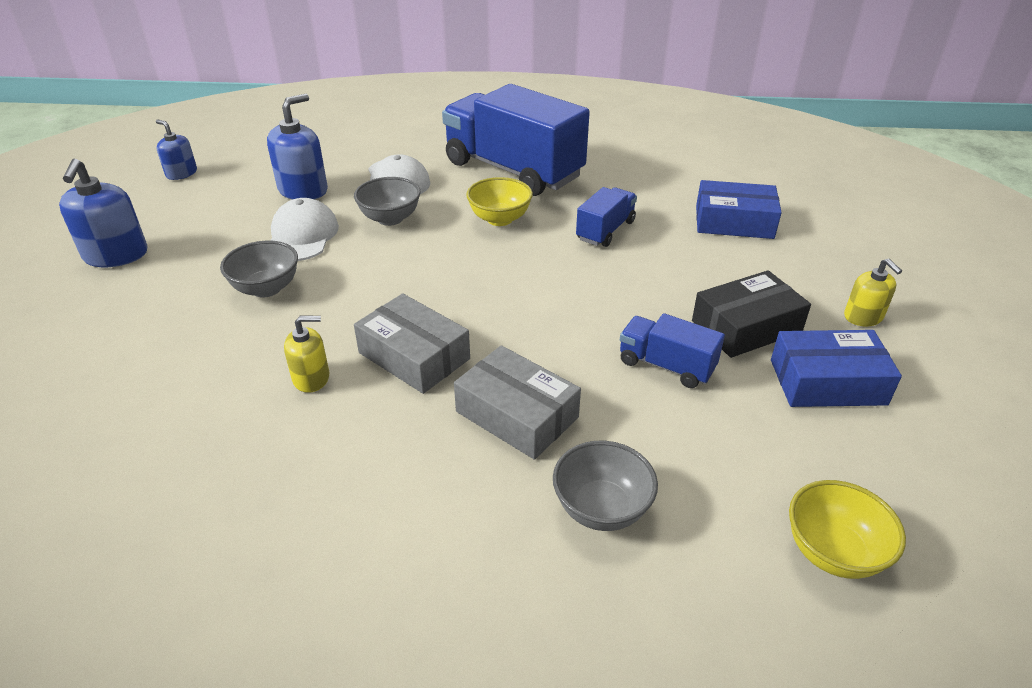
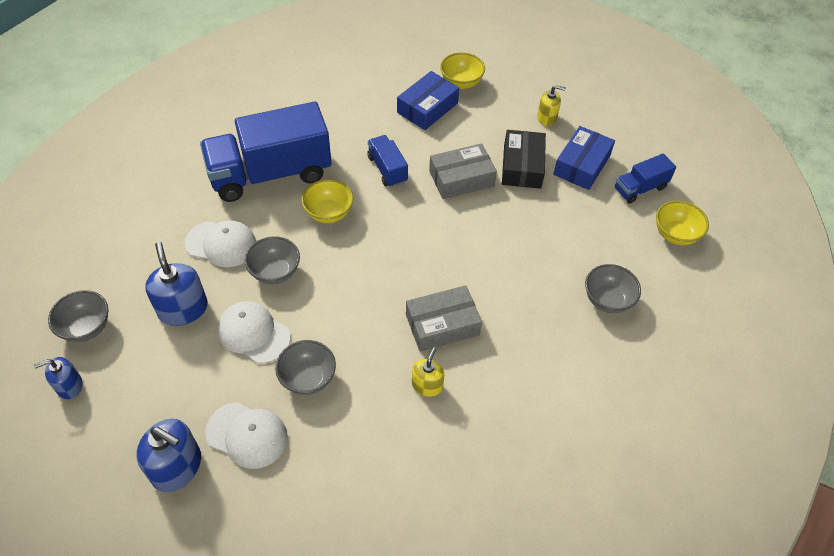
camera: 60 degrees left, 15 degrees up
(172, 279) = (247, 435): none -> white cap
(248, 157) = (86, 327): none -> grey bowl
(516, 414) = (524, 300): grey box -> grey box (461, 178)
(666, 366) = (529, 217): blue truck -> blue truck (640, 188)
(810, 229) = (461, 83): none -> yellow bowl

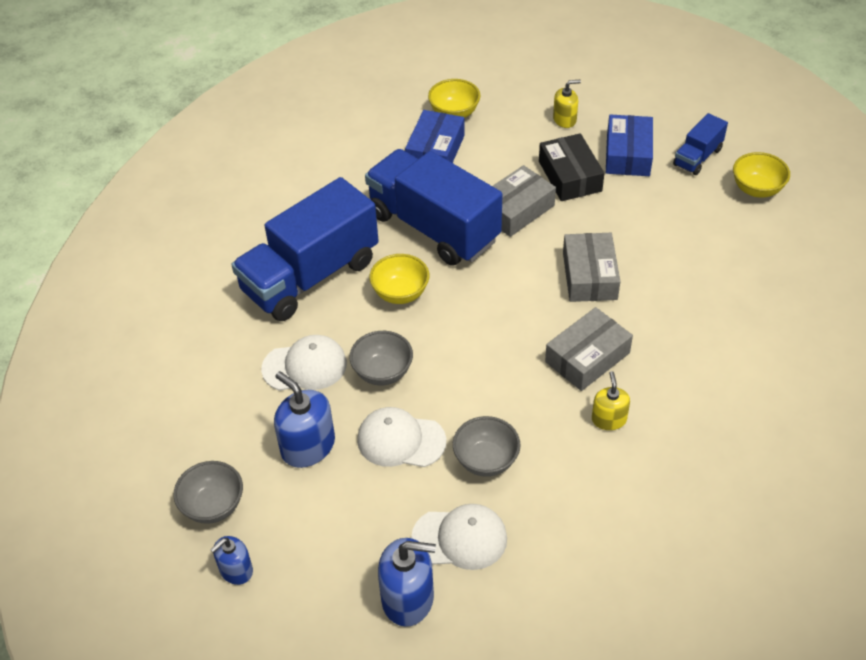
camera: 20 degrees left, 5 degrees down
(387, 169) = (433, 227): blue truck -> blue truck, size x2.15
(486, 256) = (589, 276): none -> grey box
(607, 300) = (730, 274): grey bowl -> none

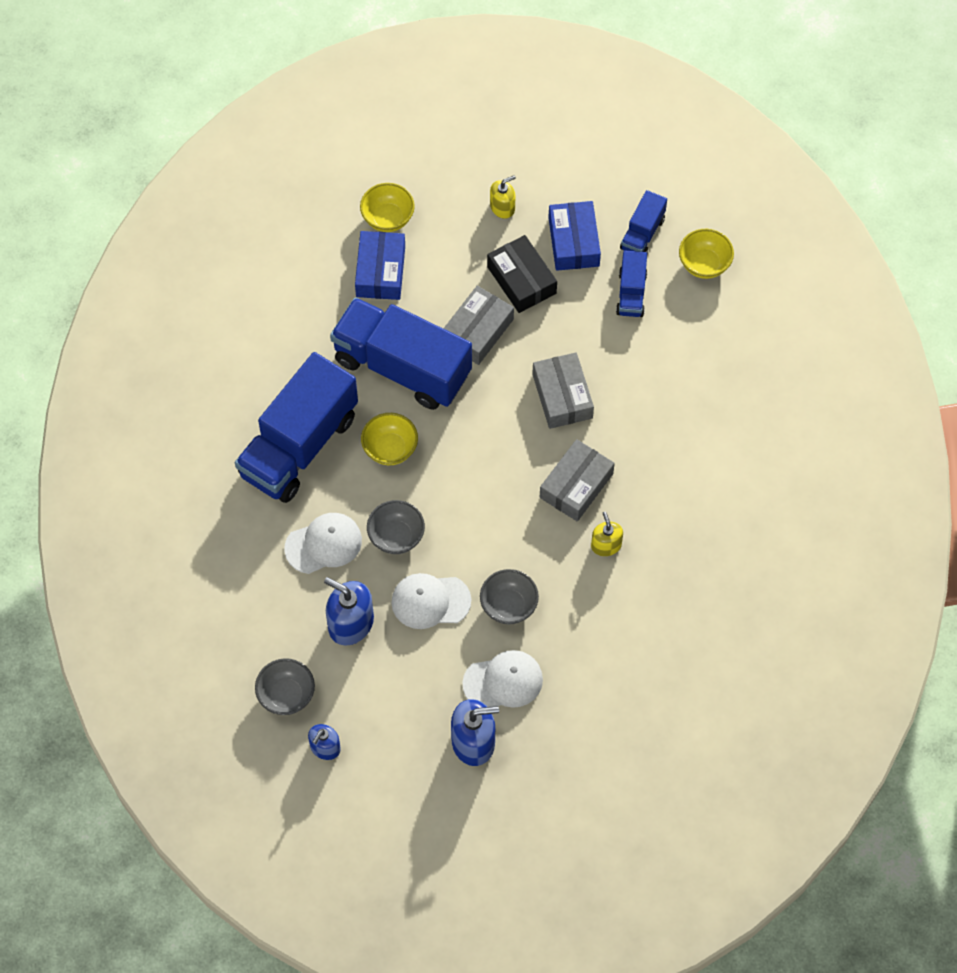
camera: 15 degrees left, 15 degrees up
(678, 202) = (631, 293): none -> blue truck

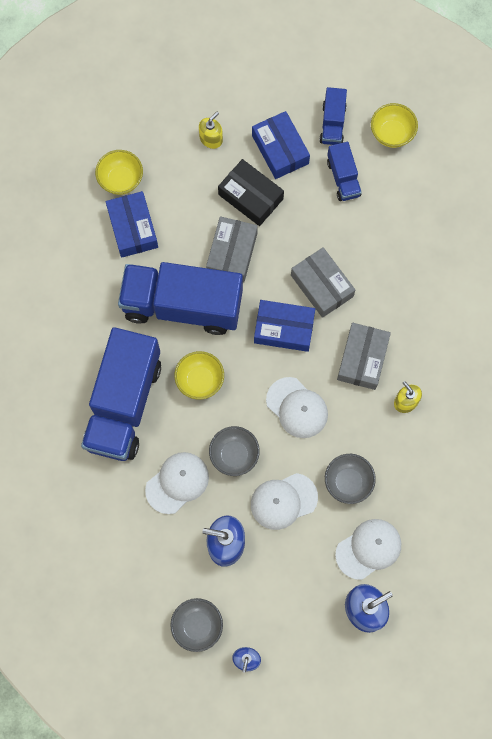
camera: 20 degrees left, 10 degrees up
(484, 511) = (297, 408): none -> white cap
(502, 426) = (284, 329): none -> blue box

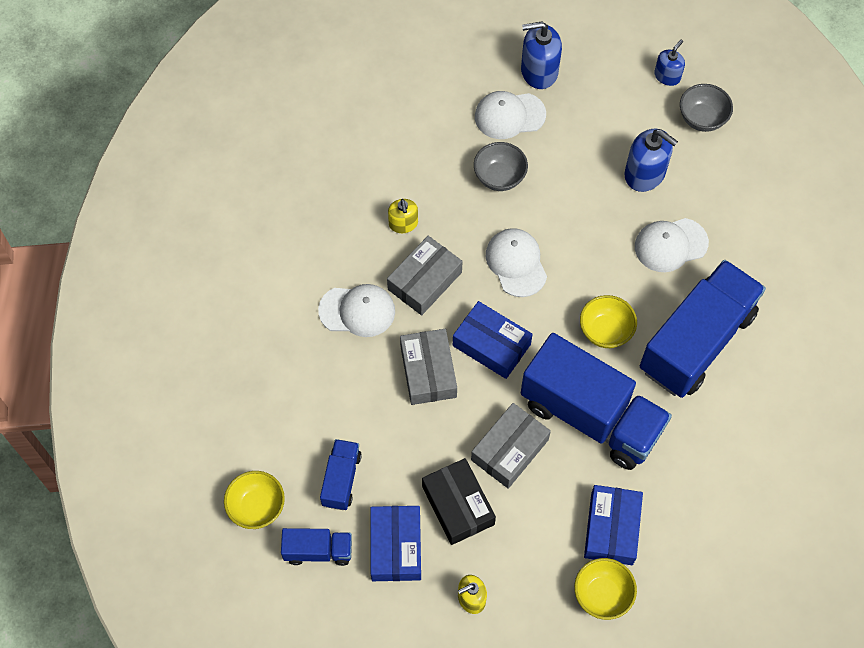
camera: 155 degrees left, 10 degrees down
(234, 455) = (601, 246): grey bowl -> none
(283, 501) = (571, 186): white cap -> white cap (357, 311)
(332, 124) = (318, 551): blue truck -> blue truck turned 60 degrees clockwise

